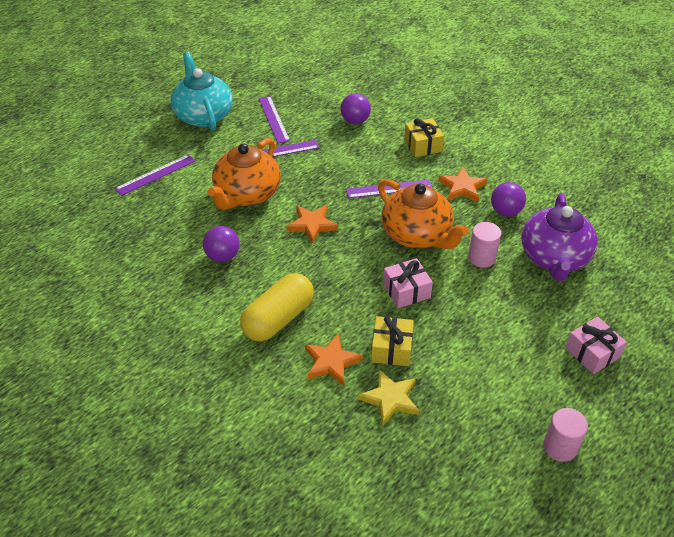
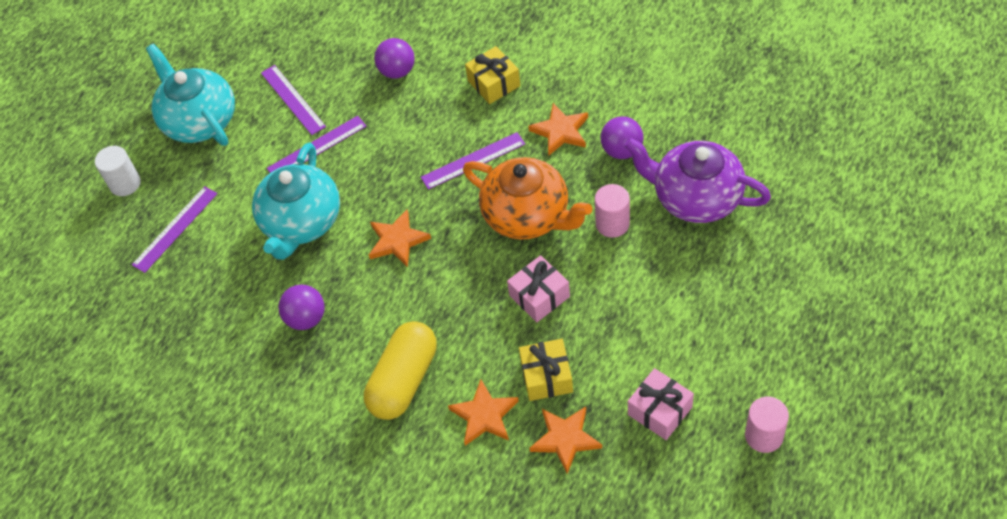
camera: 10 degrees left, 10 degrees up
(135, 139) = (125, 184): none -> white cylinder
(247, 194) = (302, 222): orange teapot -> turquoise teapot
(390, 399) = (565, 439): yellow star -> orange star
(554, 258) = (695, 198): purple teapot -> purple teapot turned 120 degrees clockwise
(592, 353) = (769, 309): pink gift -> pink gift (660, 410)

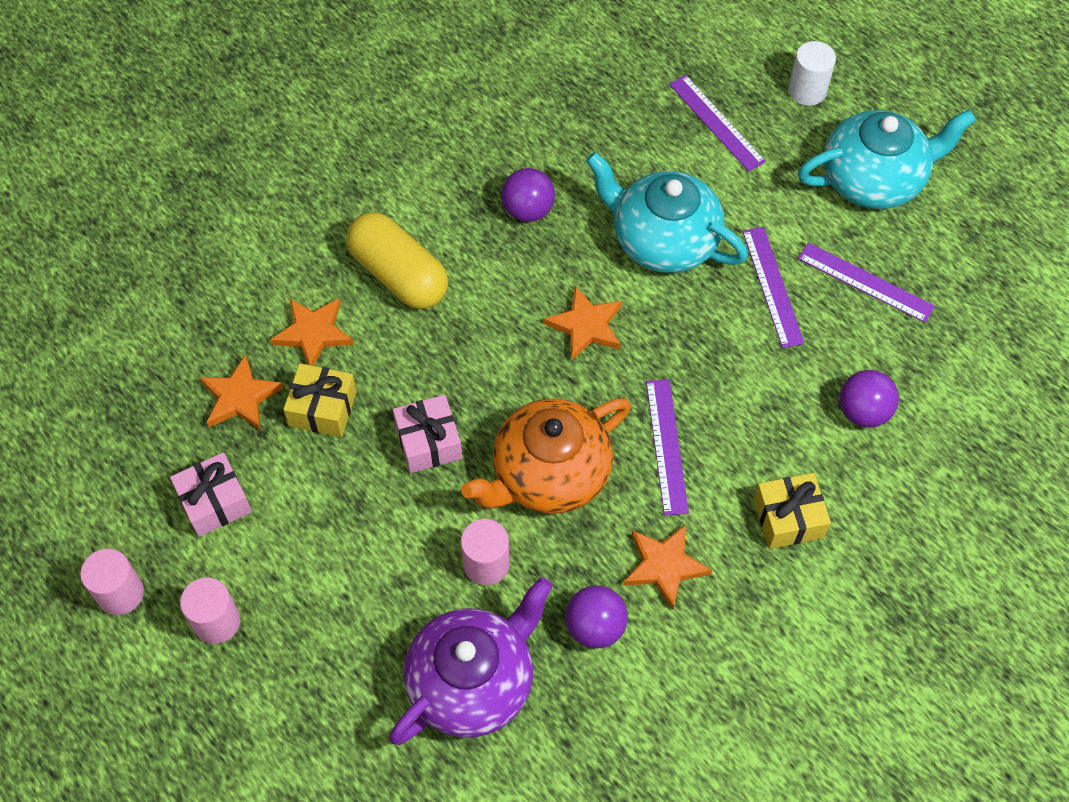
camera: 105 degrees right, 5 degrees up
(292, 99) = (865, 282): purple ruler -> purple ruler turned 45 degrees clockwise
(746, 361) = (217, 621): none -> pink cylinder

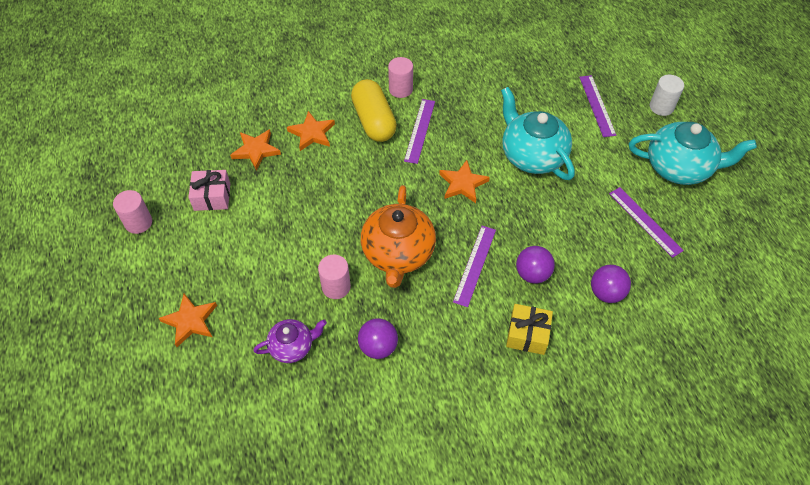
camera: 25 degrees right, 5 degrees down
(217, 621) = (177, 257): pink cylinder -> pink cylinder (400, 89)
(323, 408) = (295, 172): yellow gift -> none
(428, 442) = (341, 210): pink gift -> none
(473, 681) = (292, 346): purple teapot -> purple teapot, size x0.56
(528, 210) = (463, 113): purple ball -> purple ball (532, 274)
(549, 474) = (398, 253): orange teapot -> orange teapot turned 75 degrees counterclockwise
(664, 566) = (437, 330): orange star -> orange star (190, 321)
(772, 286) = (585, 203): purple ruler -> purple ruler (420, 130)

